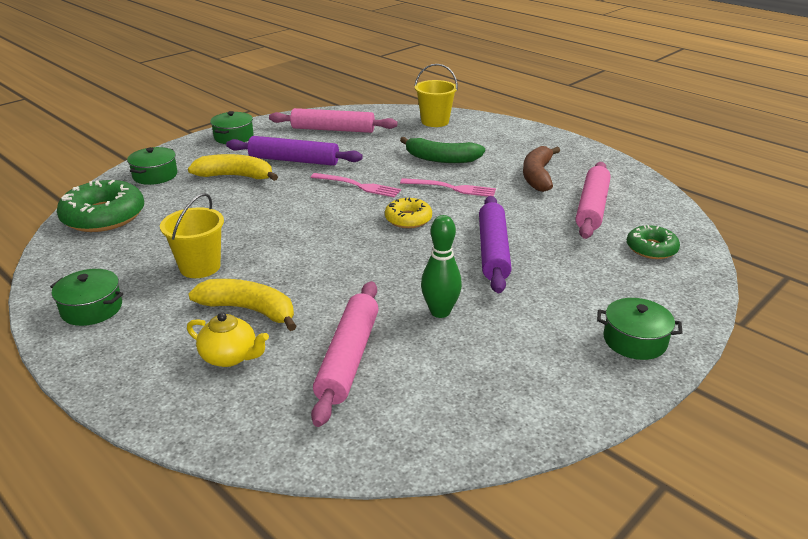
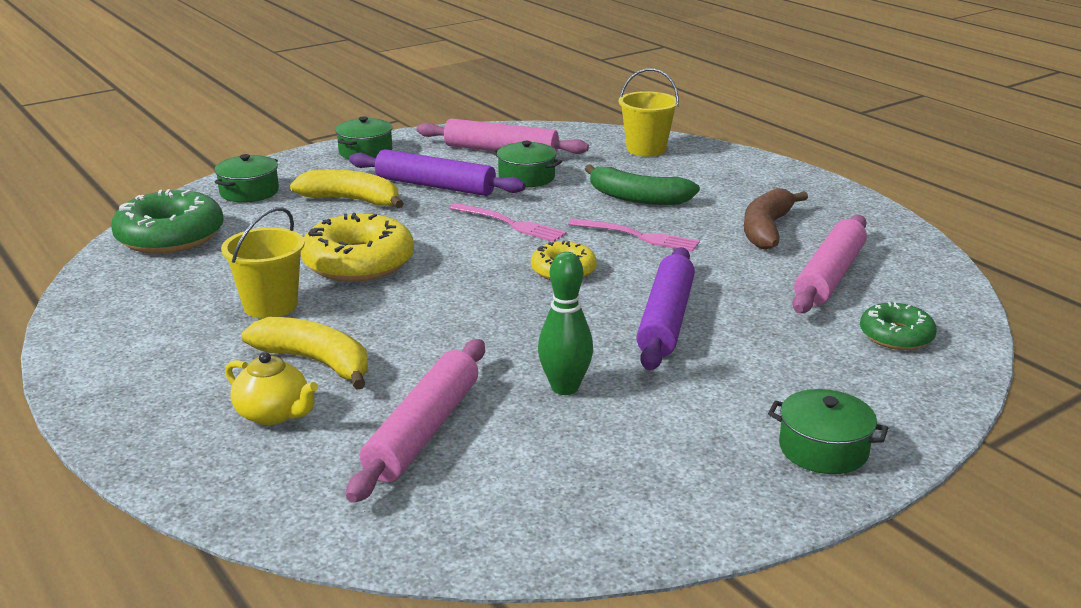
camera: 10 degrees right, 5 degrees down
(92, 309) = (123, 342): green pot -> green pot (526, 177)
(256, 225) = (358, 262): none -> yellow donut

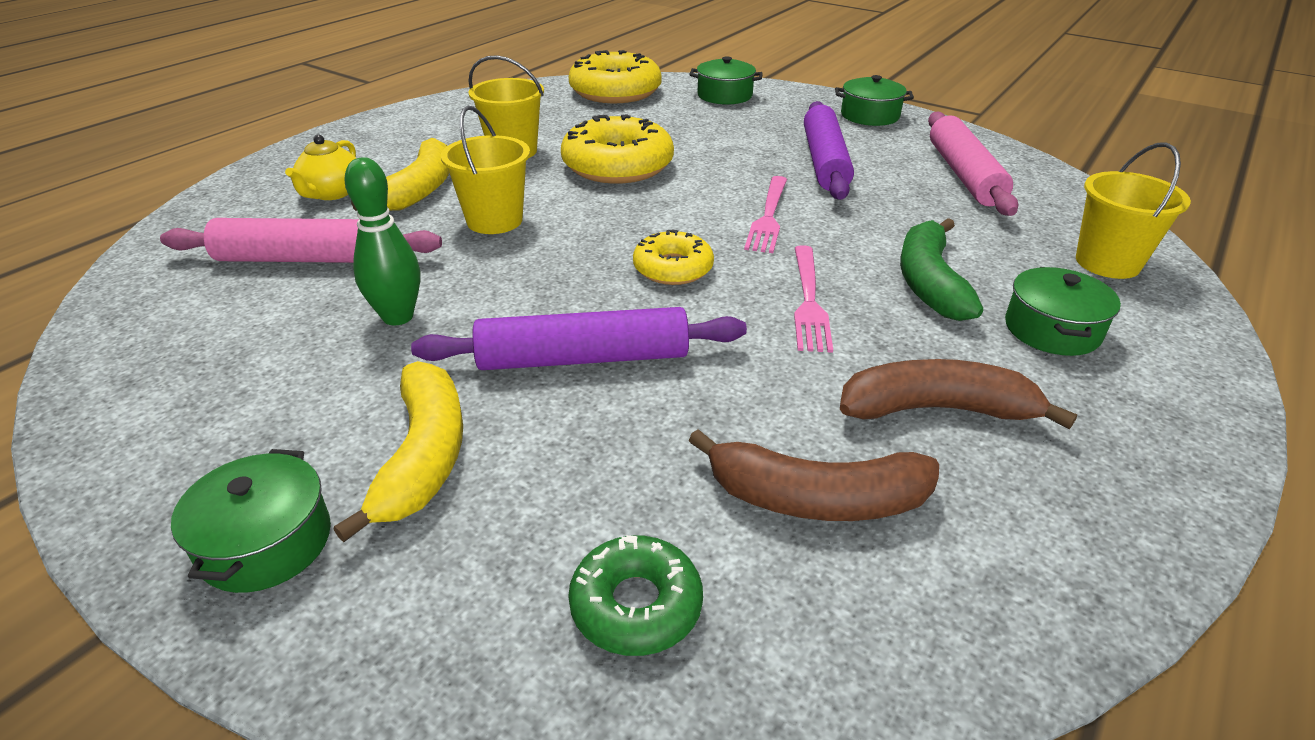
camera: 70 degrees right, 10 degrees up
(170, 236) = (615, 91): green donut -> yellow donut
(352, 200) = (748, 134): yellow banana -> yellow banana (423, 457)
(422, 330) = (494, 220): none -> yellow bucket
(526, 177) = (905, 202): green pot -> green pot (1052, 330)
(829, 276) = (816, 498): pink rolling pin -> brown banana

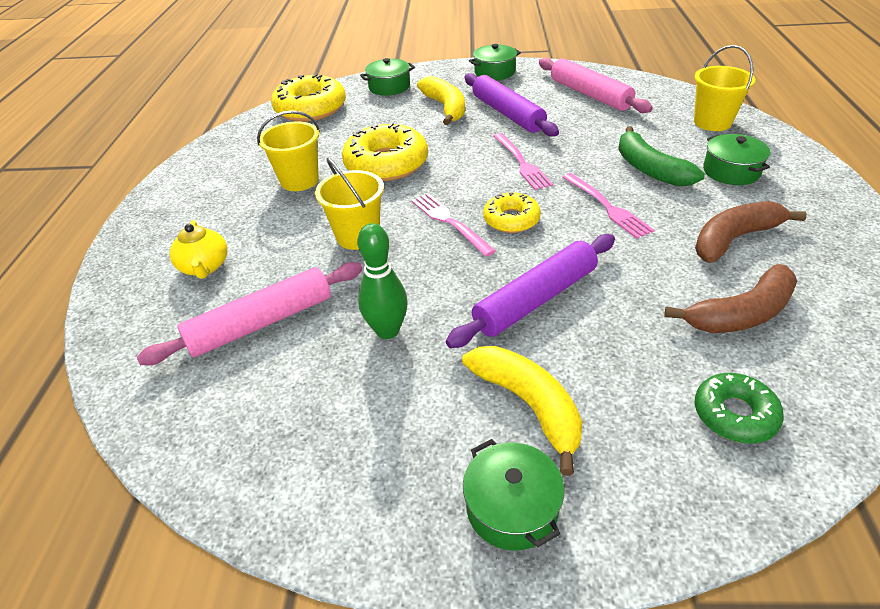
camera: 30 degrees left, 5 degrees up
(420, 189) = (271, 236): yellow banana -> yellow banana (445, 108)
(602, 243) = (448, 221): none -> pink fork

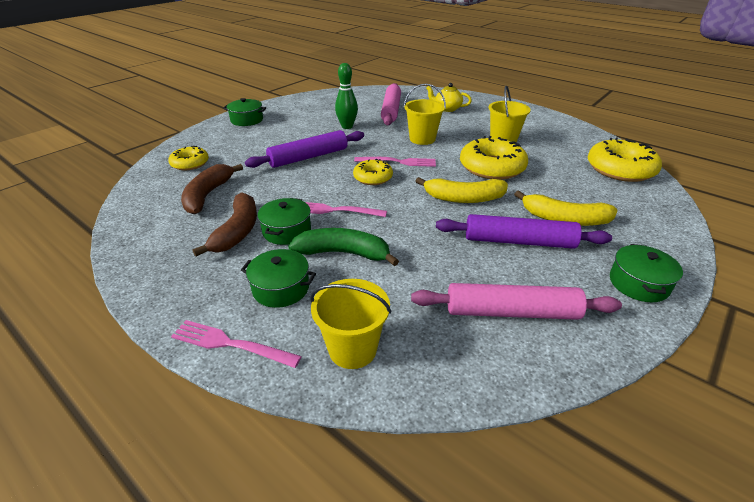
camera: 125 degrees right, 5 degrees down
(389, 87) = (643, 212): green pot -> green pot (287, 231)
(522, 163) = (427, 209): pink fork -> pink fork (229, 344)
(528, 405) = (268, 135): yellow banana -> yellow banana (463, 198)
(535, 299) = (308, 157): purple rolling pin -> purple rolling pin turned 60 degrees clockwise
(734, 414) = (190, 163): green donut -> yellow donut

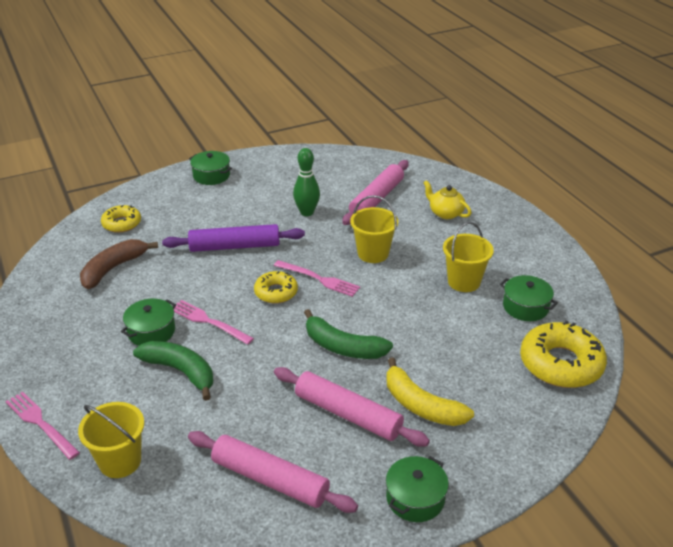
camera: 25 degrees right, 0 degrees up
(237, 231) = (111, 318): brown banana -> none
(281, 288) = (107, 388): green pot -> green pot (525, 307)
(463, 198) = (343, 347): yellow banana -> green banana
(492, 167) = (412, 316): yellow donut -> none
(519, 241) = (348, 414): purple rolling pin -> pink rolling pin

